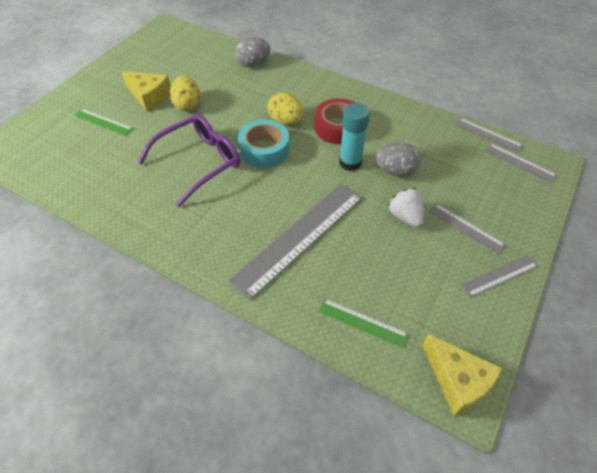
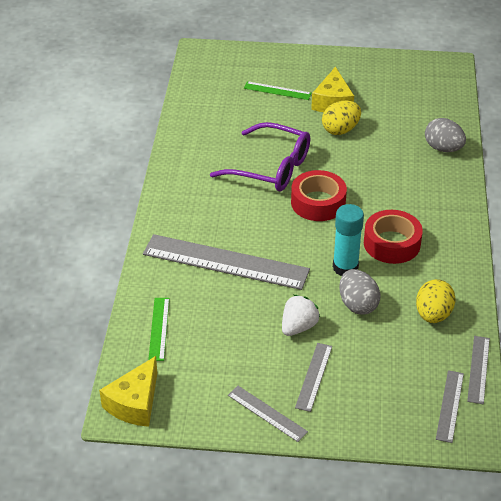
camera: 65 degrees right, 10 degrees down
(103, 122) = (277, 91): green ruler -> green ruler turned 75 degrees counterclockwise
(264, 150) = (318, 202): turquoise tape -> red tape
(285, 121) = (370, 203): yellow egg -> yellow egg (433, 315)

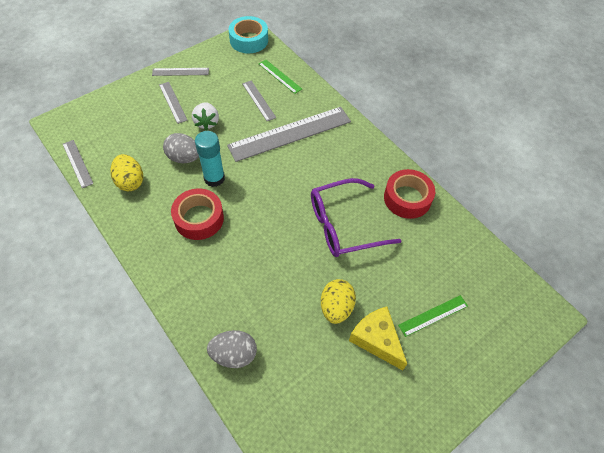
camera: 135 degrees right, 15 degrees up
(135, 403) = (249, 40): yellow cheese -> turquoise tape
(318, 202) = (280, 217): red tape -> red tape (407, 198)
(449, 406) = (82, 132): grey ruler -> grey ruler (259, 100)

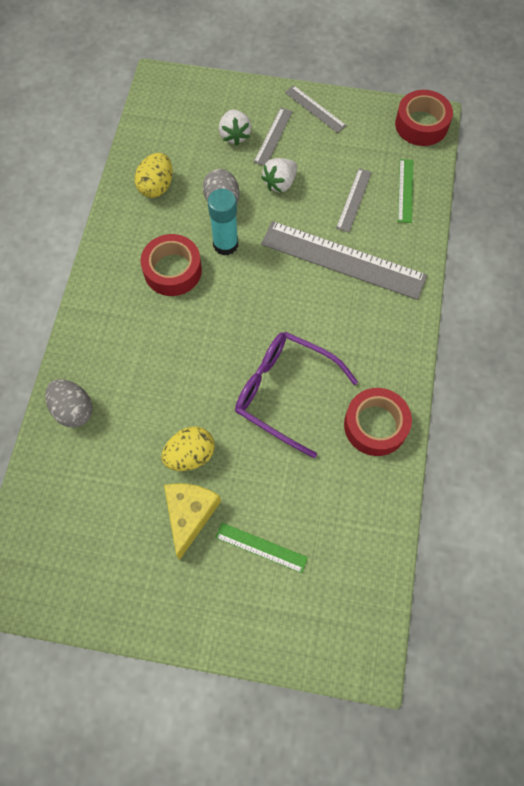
camera: 50 degrees right, 10 degrees up
(77, 163) = (135, 133): grey ruler -> none
(148, 118) = (234, 135): none -> white strawberry
(249, 40) = (421, 124): turquoise tape -> red tape

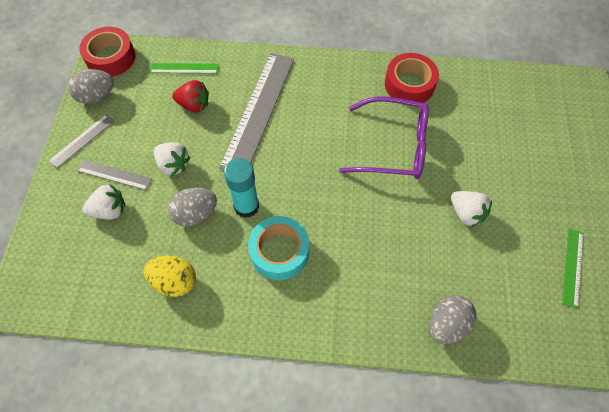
camera: 95 degrees left, 5 degrees down
(172, 270) = (279, 251): red tape -> turquoise tape
(190, 455) = (466, 213): yellow egg -> white strawberry
(190, 515) = (518, 208): yellow cheese -> none
(261, 547) = (528, 154): green ruler -> green ruler (572, 267)
(285, 393) = (393, 146): purple glasses -> purple glasses turned 105 degrees counterclockwise
(354, 200) = (194, 105): grey ruler -> red strawberry
(369, 116) = (96, 96): none -> grey egg

